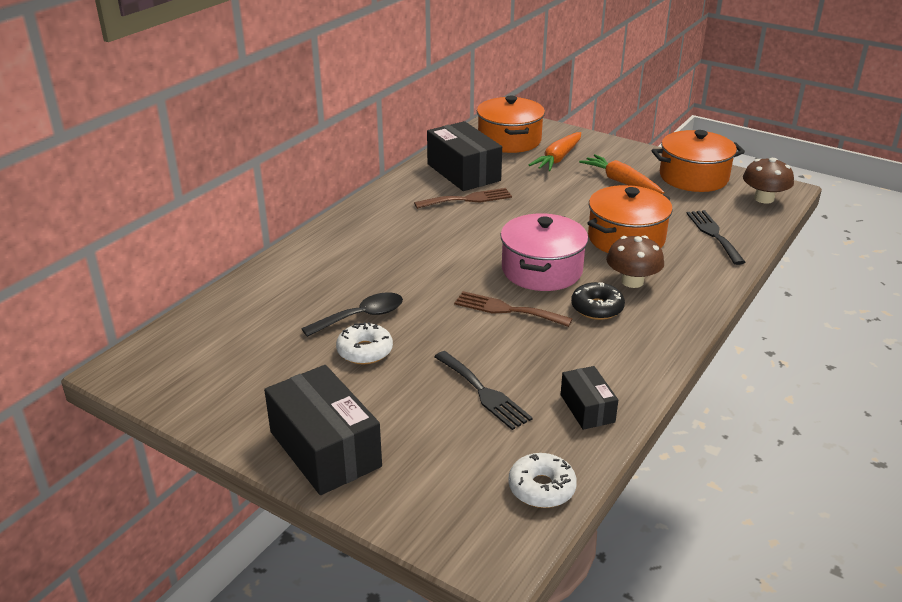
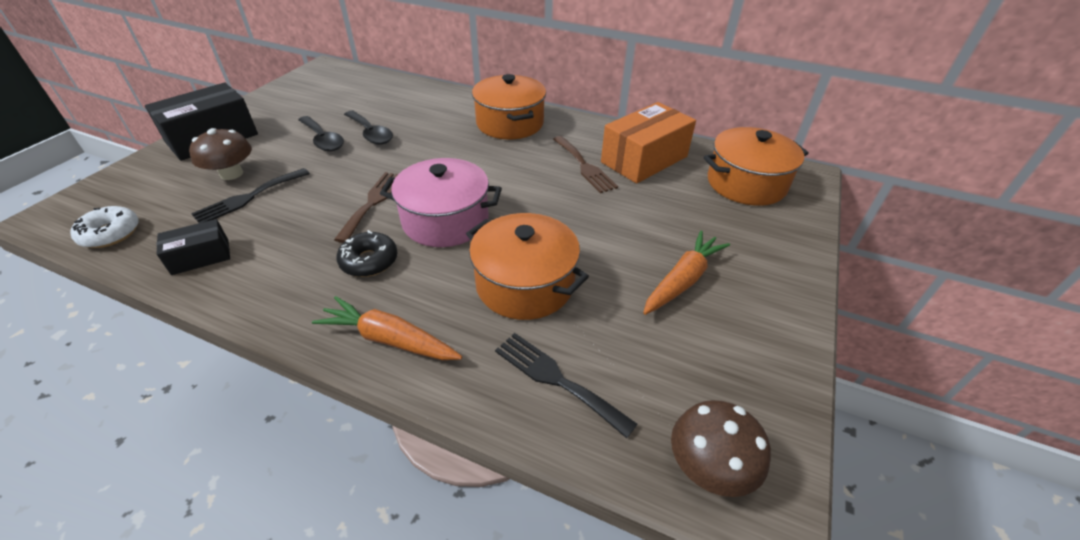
camera: 80 degrees right, 10 degrees up
(365, 351) = (323, 140): white donut -> black spoon
(463, 172) = (644, 159): black box -> orange box
(557, 159) = (719, 222): orange carrot -> orange carrot (389, 339)
(632, 281) = (423, 289): brown mushroom -> brown mushroom (231, 174)
(693, 177) = (742, 364): orange pot -> orange pot (510, 123)
(714, 234) = (557, 379): black fork -> black fork turned 120 degrees counterclockwise

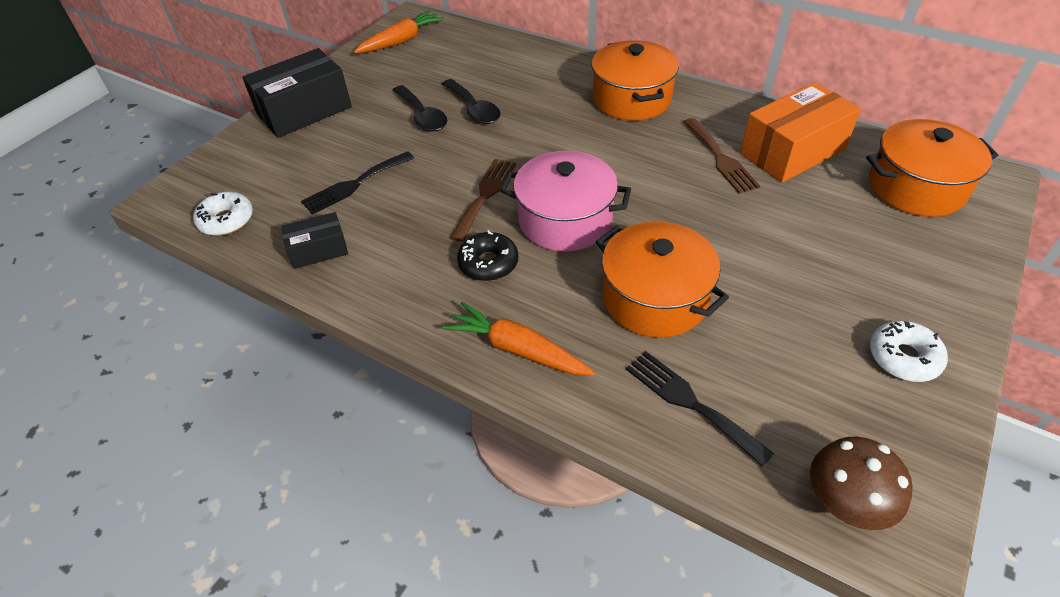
camera: 10 degrees right, 5 degrees up
(231, 174) = (332, 155): brown mushroom -> none
(683, 280) = (831, 303): orange carrot -> orange carrot (401, 41)
(749, 324) = (903, 357): none -> white donut

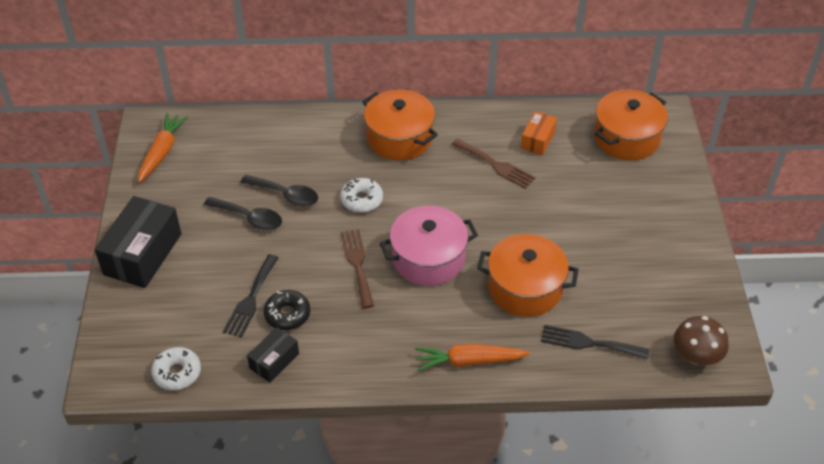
camera: 35 degrees left, 0 degrees up
(488, 263) = (403, 314): black donut -> black donut (287, 314)
(792, 151) = (538, 140): orange box -> orange box, size x0.54
(903, 357) = (680, 260): white donut -> white donut (361, 200)

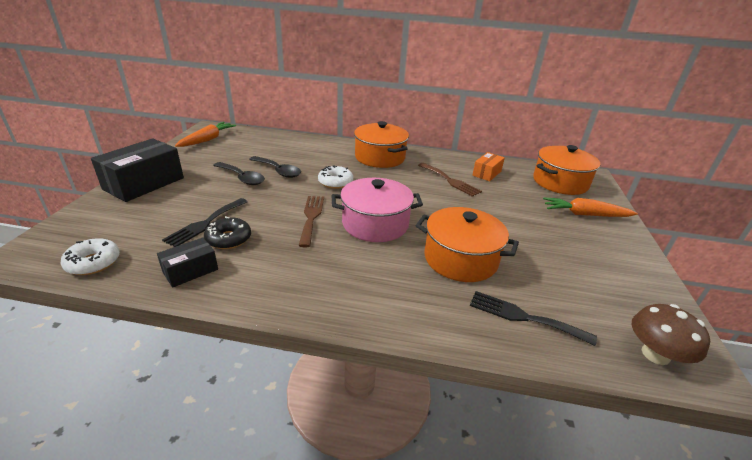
camera: 10 degrees right, 15 degrees down
(468, 361) = (386, 309): orange carrot -> orange carrot (584, 214)

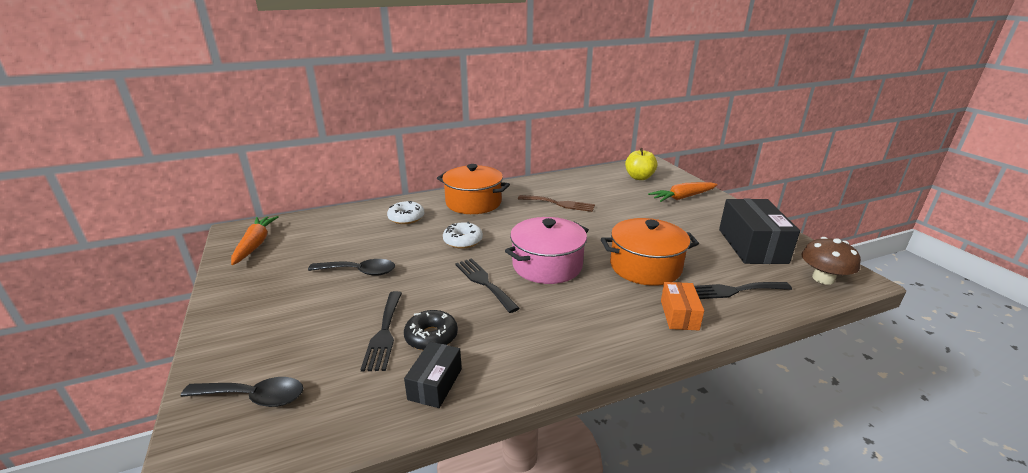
camera: 30 degrees left, 5 degrees down
(93, 263) = (310, 431): white donut -> white donut (406, 218)
(144, 183) = (243, 322): black box -> black box (752, 246)
(278, 171) = (390, 250): black spoon -> black spoon (254, 397)
(311, 217) = (484, 282): brown fork -> black fork
(486, 173) = (579, 187): orange box -> orange box (679, 315)
(560, 182) = (639, 177): orange pot -> yellow apple

